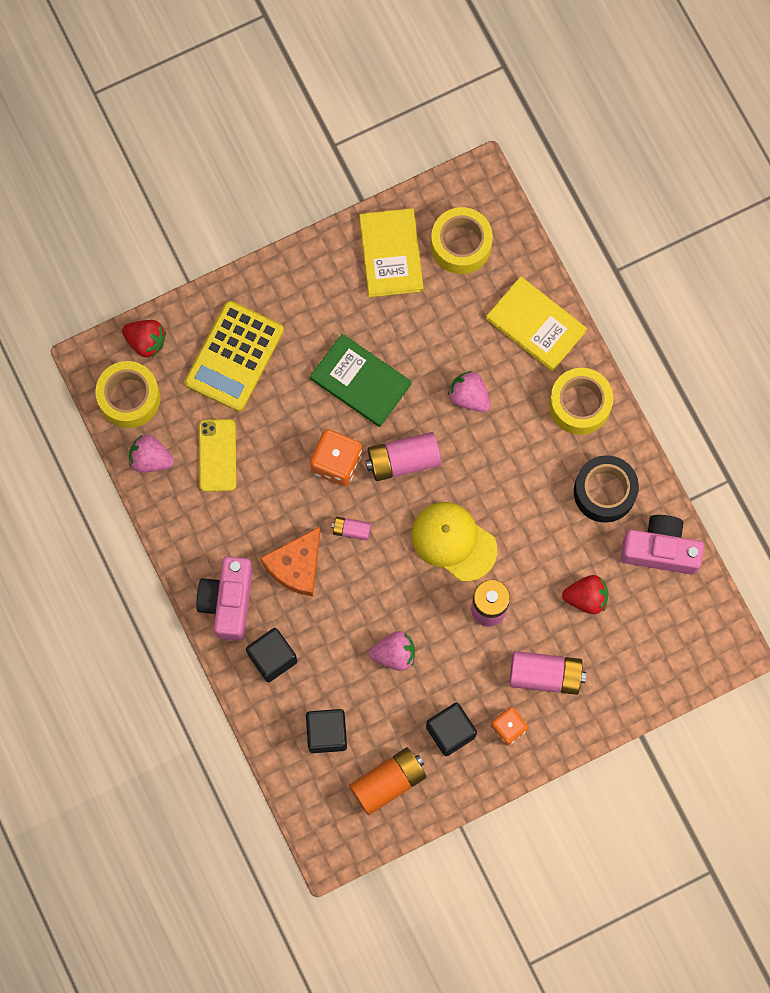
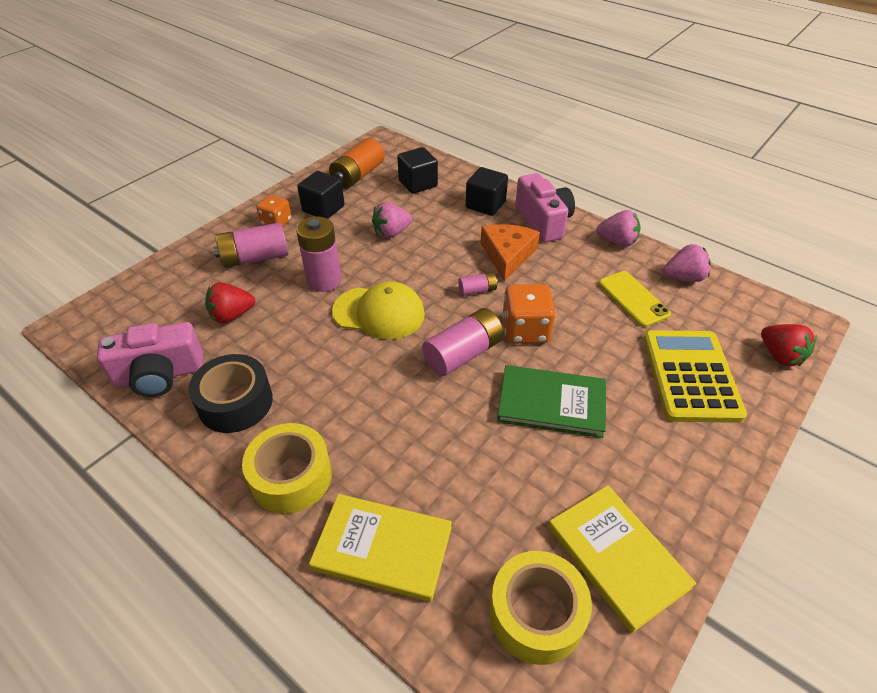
camera: 155 degrees right, 30 degrees down
(129, 398) = (745, 310): yellow tape -> none
(146, 341) = (780, 356): red strawberry -> red strawberry turned 120 degrees counterclockwise
(469, 397) = (426, 434): pink strawberry -> pink strawberry (617, 241)

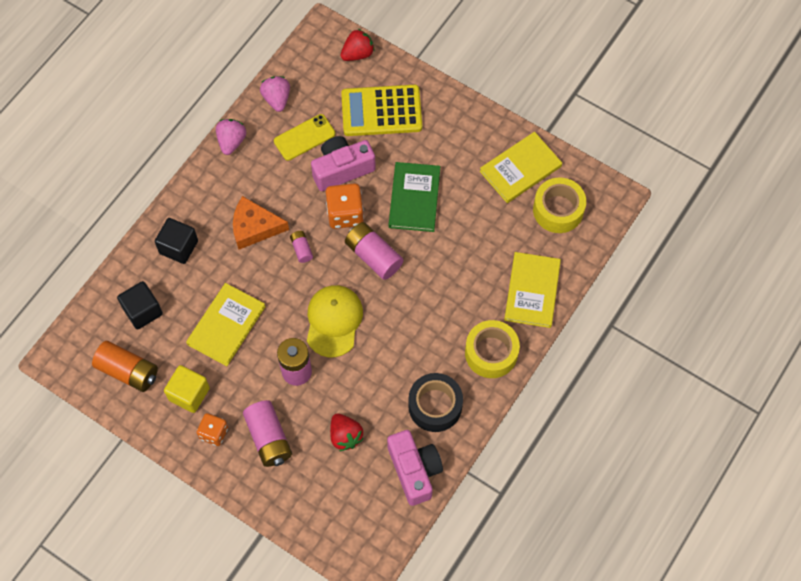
camera: 95 degrees left, 20 degrees up
(323, 209) = (189, 394): black cube -> yellow cube
(391, 233) = (226, 325): pink strawberry -> yellow book
(543, 221) = (204, 198): pink camera -> pink camera (342, 169)

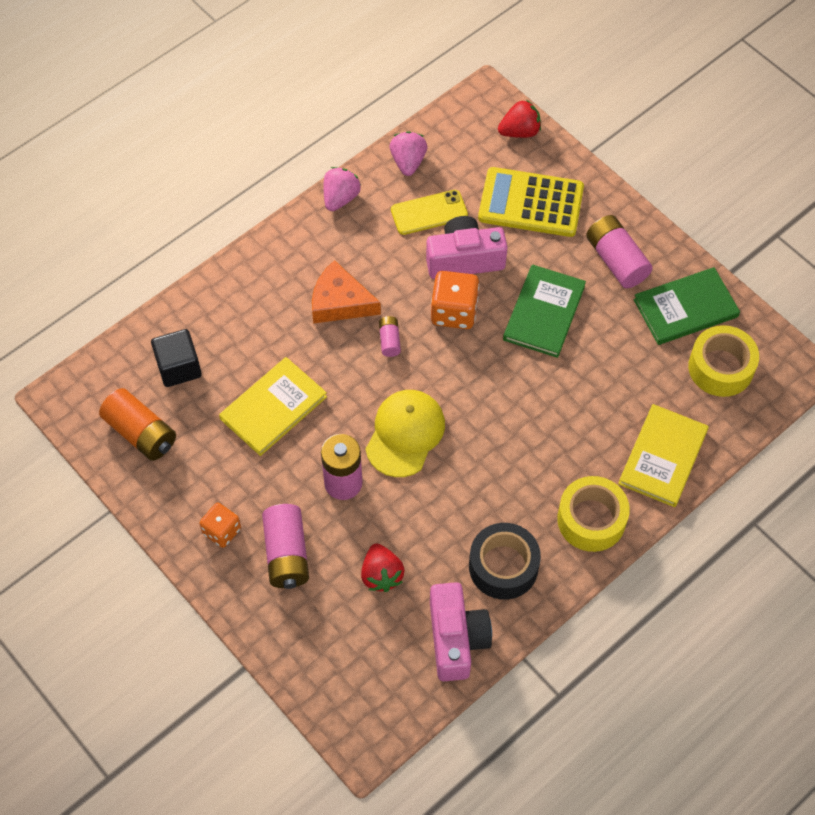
camera: 15 degrees right, 5 degrees down
(178, 247) = (243, 304): black cube -> none
(189, 394) = (205, 477): yellow cube -> none
(373, 256) = (475, 369): pink battery -> pink battery (616, 260)
(520, 169) = (685, 308): yellow book -> green book

